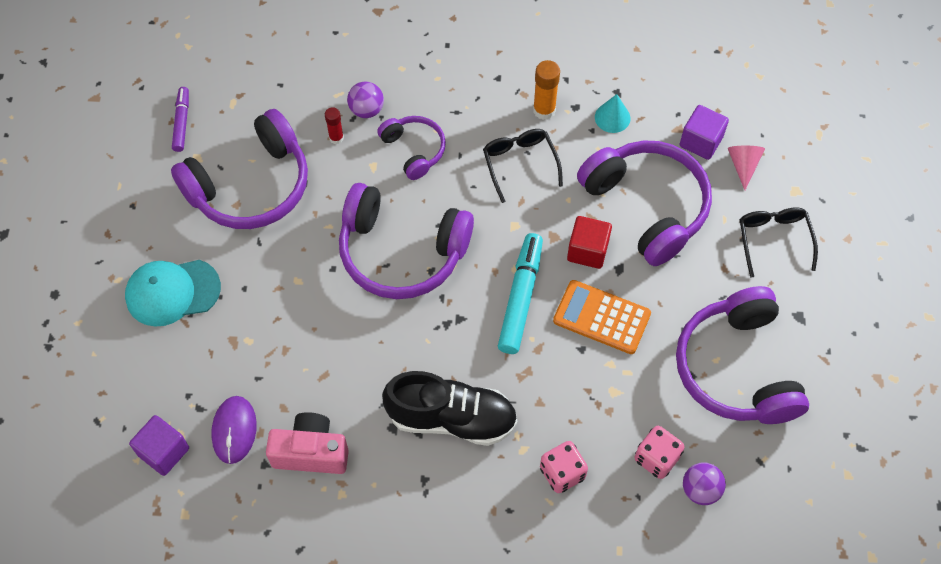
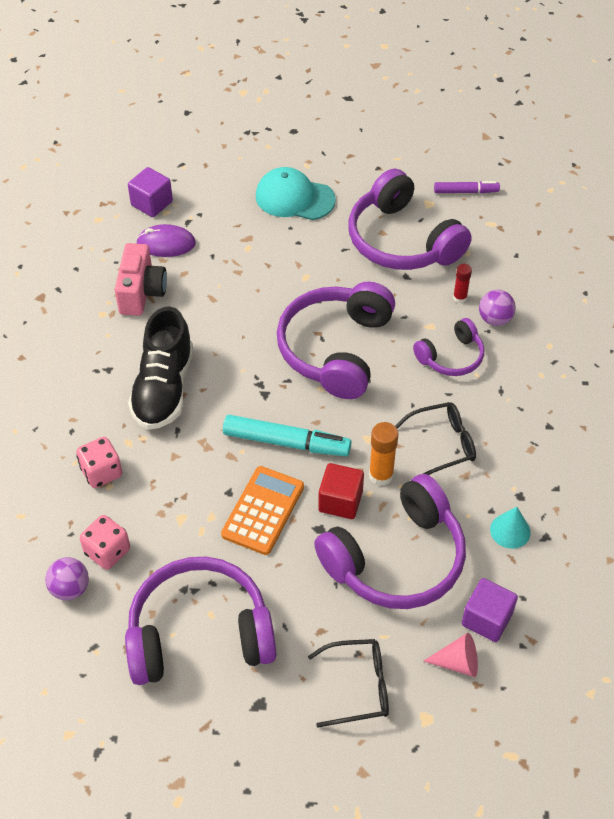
camera: 90 degrees right, 10 degrees down
(172, 292) = (294, 198): turquoise cap -> turquoise cap turned 60 degrees counterclockwise
(544, 110) = (512, 467): orange glue stick -> orange glue stick (381, 475)

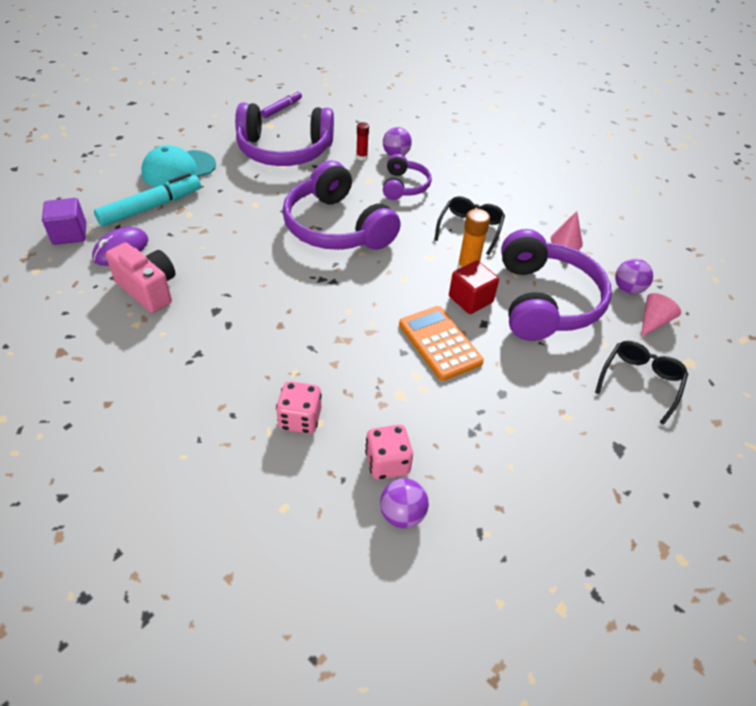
camera: 55 degrees left, 5 degrees down
(164, 388) = (260, 331): black shoe -> none
(199, 633) = (523, 447): purple headphones -> none
(286, 442) = (390, 296): turquoise marker -> turquoise marker (150, 207)
(486, 619) = (628, 289): purple cube -> purple ball
(510, 531) = (566, 241): turquoise cone -> pink cone

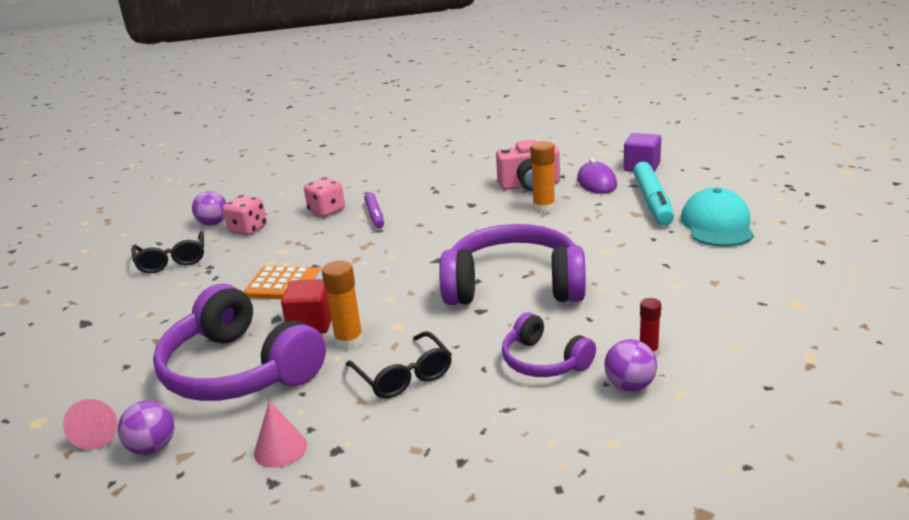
camera: 135 degrees right, 20 degrees down
(197, 261) = (544, 208): none -> orange glue stick
(281, 109) = (850, 327): purple marker -> purple marker (375, 215)
(284, 151) = (712, 296): purple headphones -> none
(640, 382) = (87, 372): black glasses -> black glasses (172, 260)

